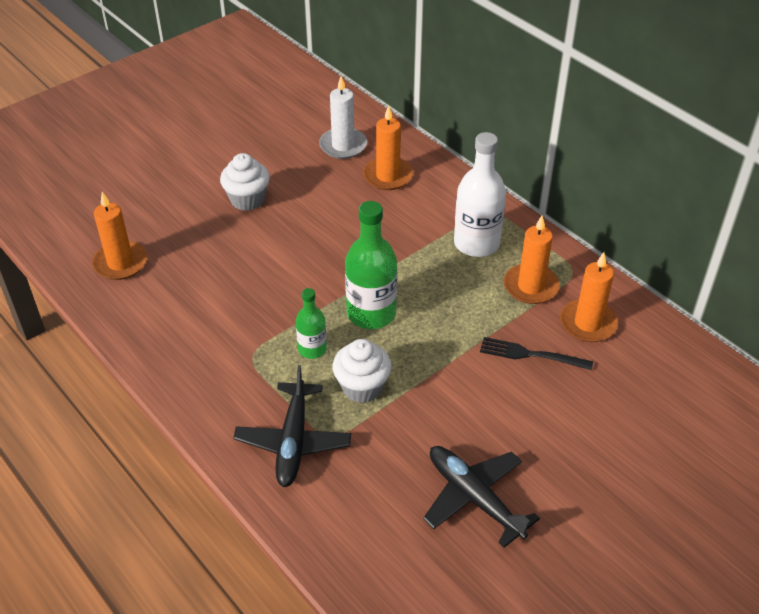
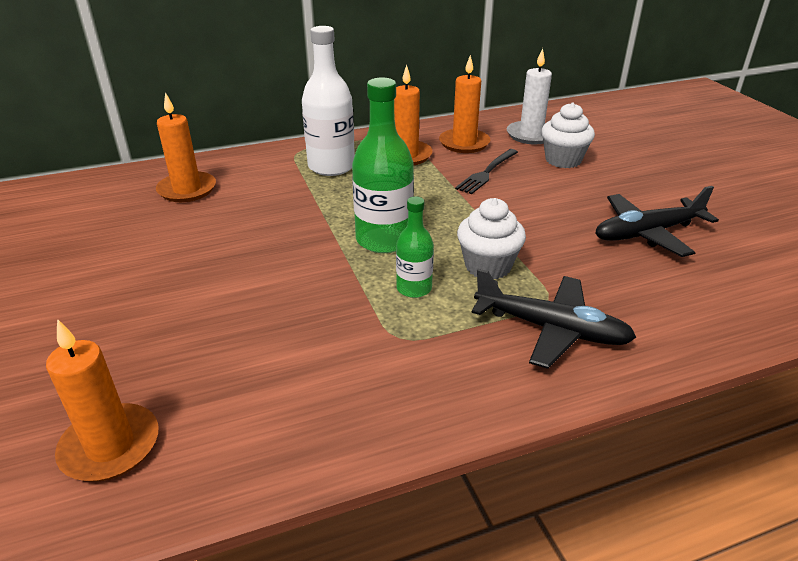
camera: 70 degrees left, 10 degrees down
(247, 200) = (113, 290): white cupcake -> white cupcake (563, 160)
(343, 145) = (103, 205): white candle -> white candle (531, 135)

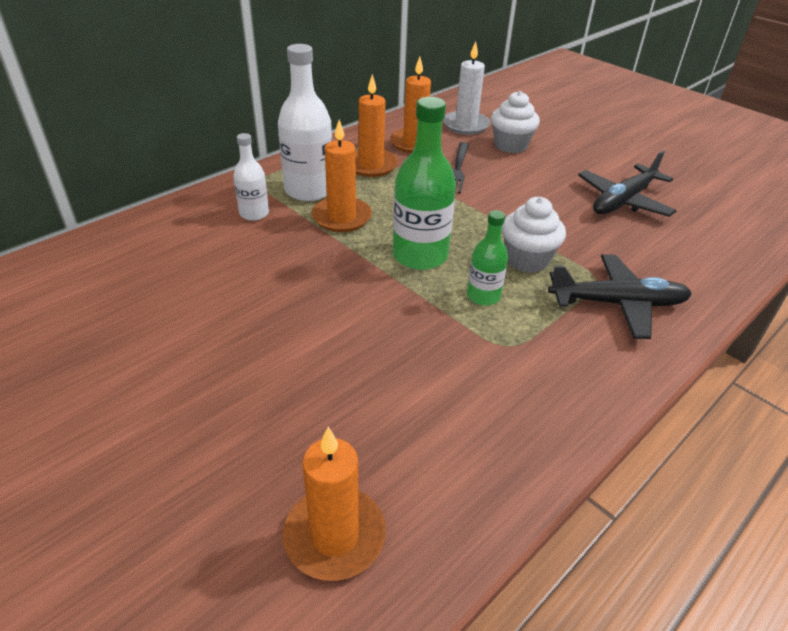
camera: 25 degrees left, 5 degrees up
(187, 190) = (176, 246): orange candle -> orange candle (341, 217)
(269, 177) = (254, 213): none -> white bottle

